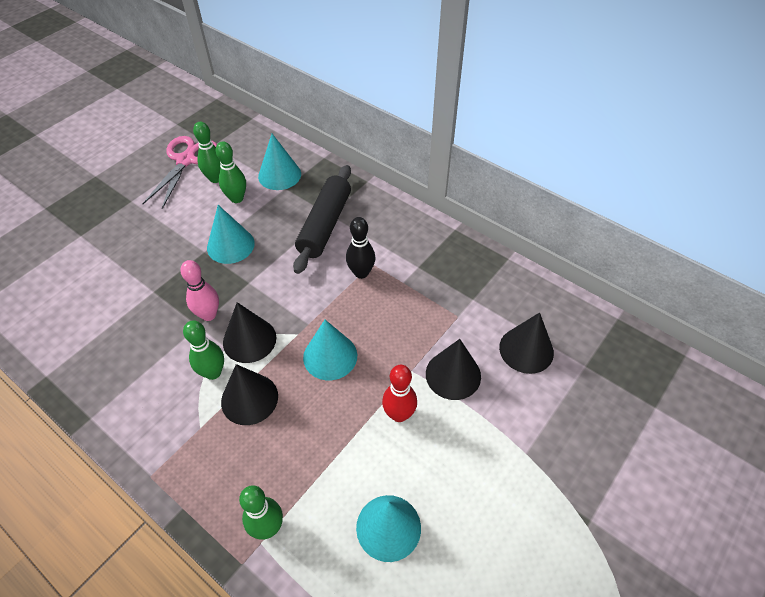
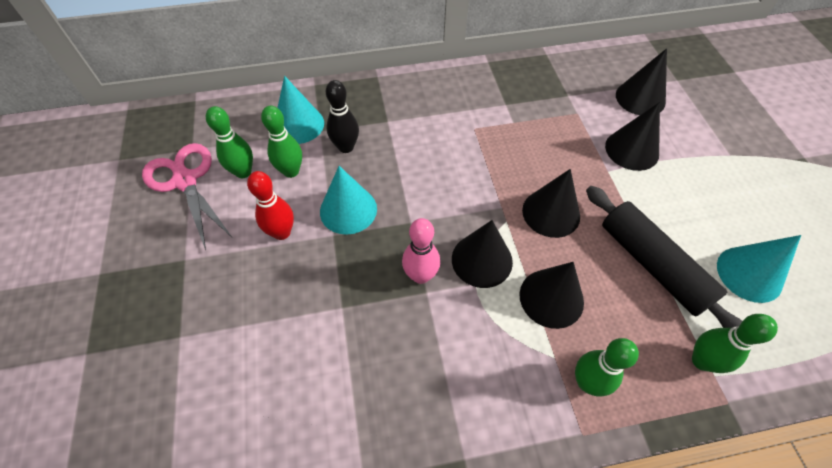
camera: 50 degrees left, 5 degrees up
(213, 372) = (496, 310): green bowling pin -> green bowling pin (587, 382)
(325, 225) = (398, 131): black rolling pin -> black rolling pin (652, 265)
(330, 356) = (551, 213): turquoise cone -> black cone
(361, 273) = (478, 140): black bowling pin -> black bowling pin (346, 147)
(399, 414) = (646, 204): red bowling pin -> red bowling pin (282, 232)

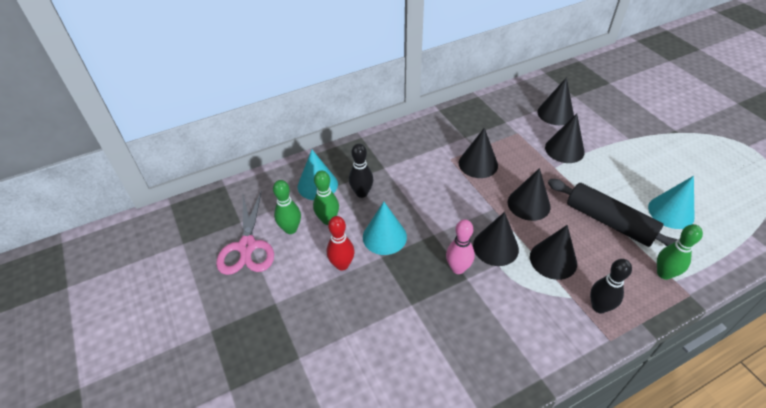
camera: 15 degrees left, 10 degrees down
(185, 181) = (247, 246): pink scissors -> pink scissors turned 135 degrees counterclockwise
(507, 143) = (478, 164): none -> black cone
(587, 382) = (599, 307): green bowling pin -> black bowling pin

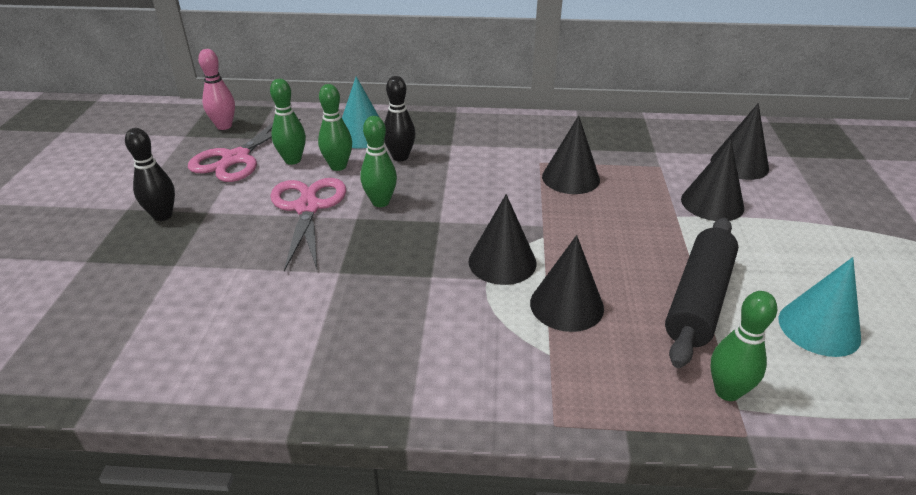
camera: 30 degrees right, 10 degrees down
(342, 265) = (307, 208): red bowling pin -> pink scissors
(384, 237) = (380, 202): turquoise cone -> green bowling pin
(458, 268) = (431, 262): pink bowling pin -> pink bowling pin (224, 126)
(528, 204) = (596, 238): black cone -> none
(599, 307) = (578, 381): black bowling pin -> black bowling pin (162, 215)
(609, 222) = (698, 299): black rolling pin -> black rolling pin turned 45 degrees clockwise

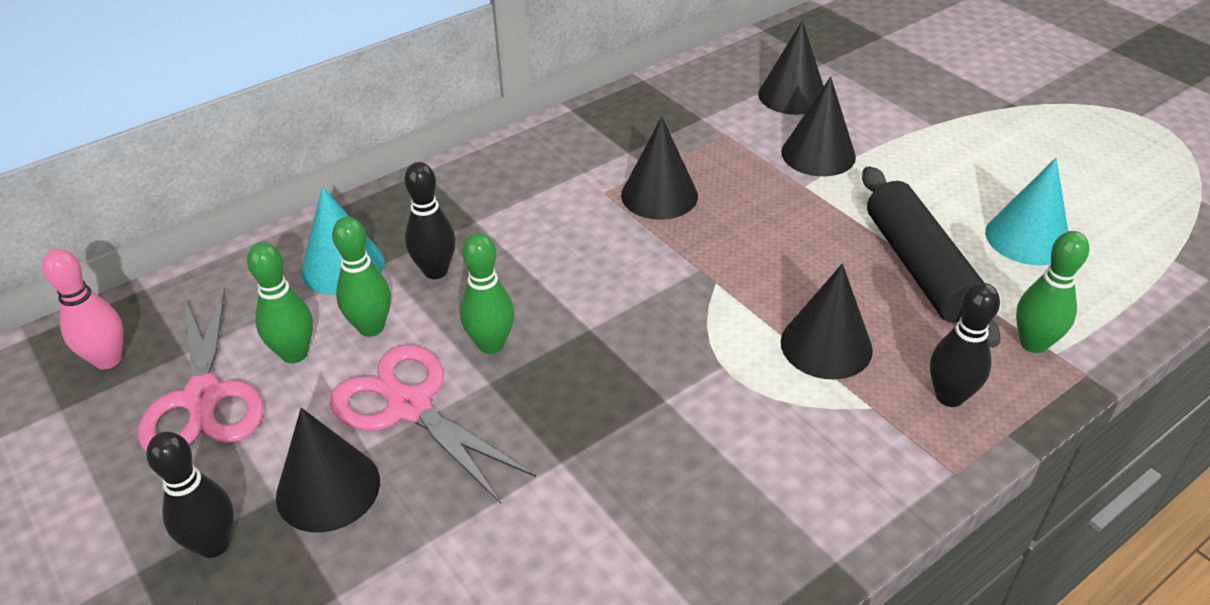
camera: 40 degrees left, 5 degrees up
(502, 262) = (713, 336): black cone -> black cone (328, 488)
(613, 381) = (949, 396): none -> black bowling pin

